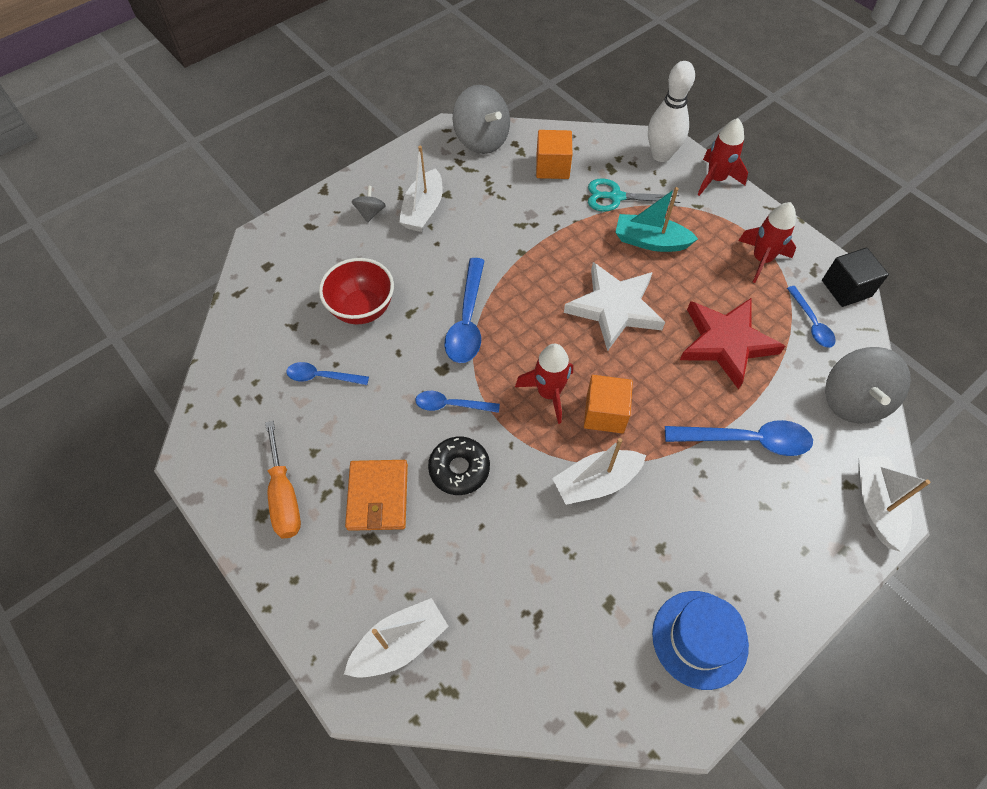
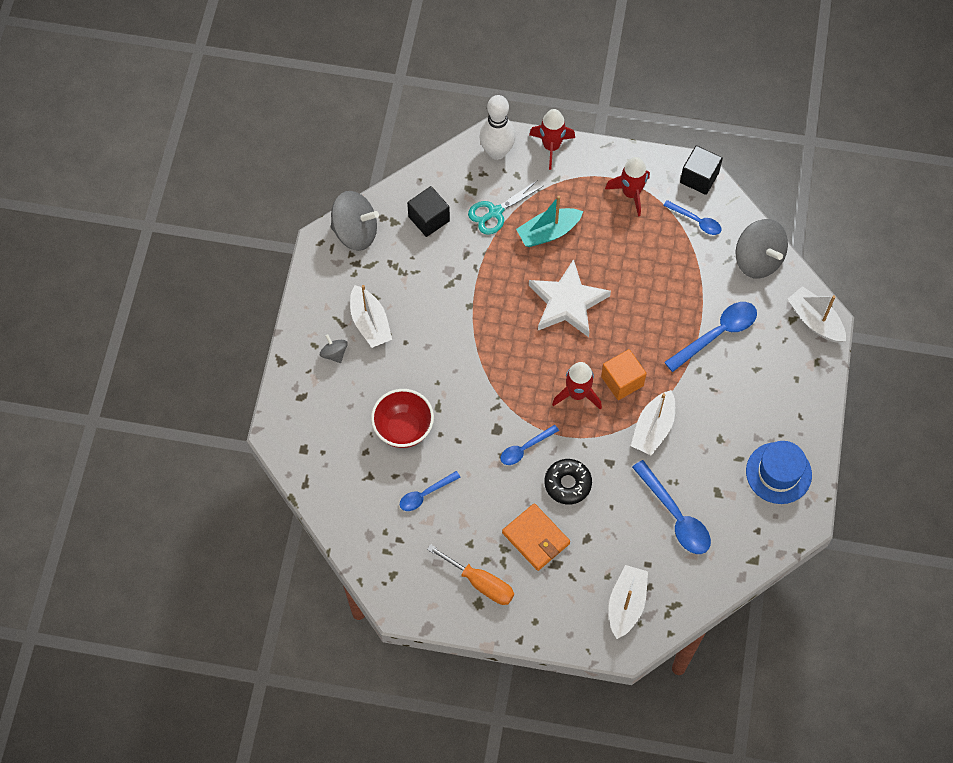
camera: 40 degrees left, 5 degrees up
(467, 320) = (481, 384): blue spoon -> blue spoon (675, 516)
(552, 167) = (429, 219): orange cube -> black cube
(726, 343) = (656, 275): red star -> none

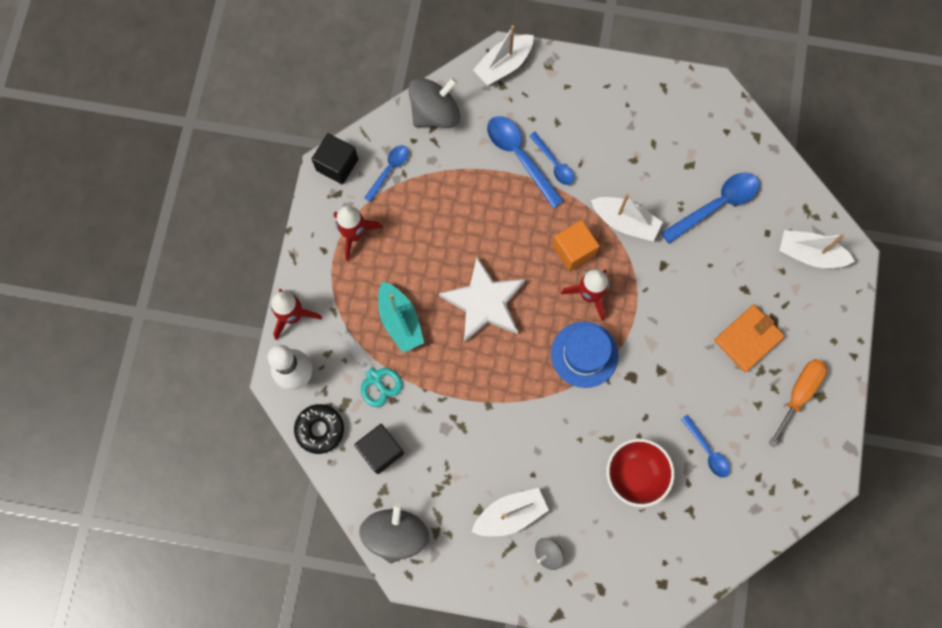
camera: 90 degrees left, 10 degrees up
(525, 448) = (651, 348): blue spoon -> blue spoon (554, 163)
(567, 484) = (688, 307): black donut -> black donut (320, 429)
(778, 473) = (667, 109): blue hat -> blue hat (584, 354)

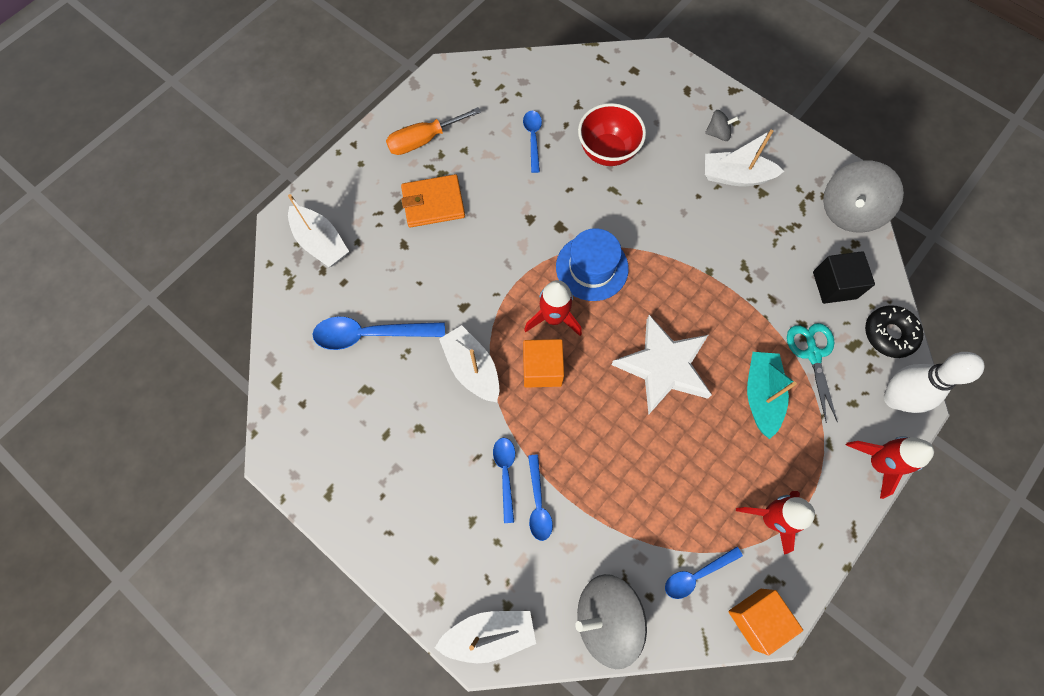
camera: 150 degrees left, 5 degrees down
(337, 165) = (757, 618): black cube -> orange cube
(520, 157) = (538, 503): blue spoon -> blue spoon, size x0.60

